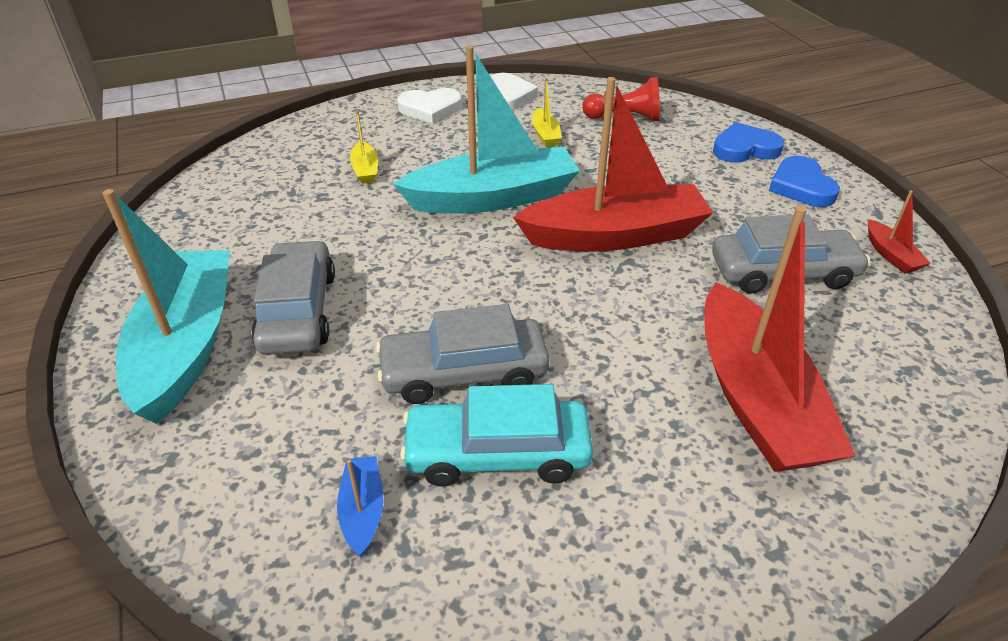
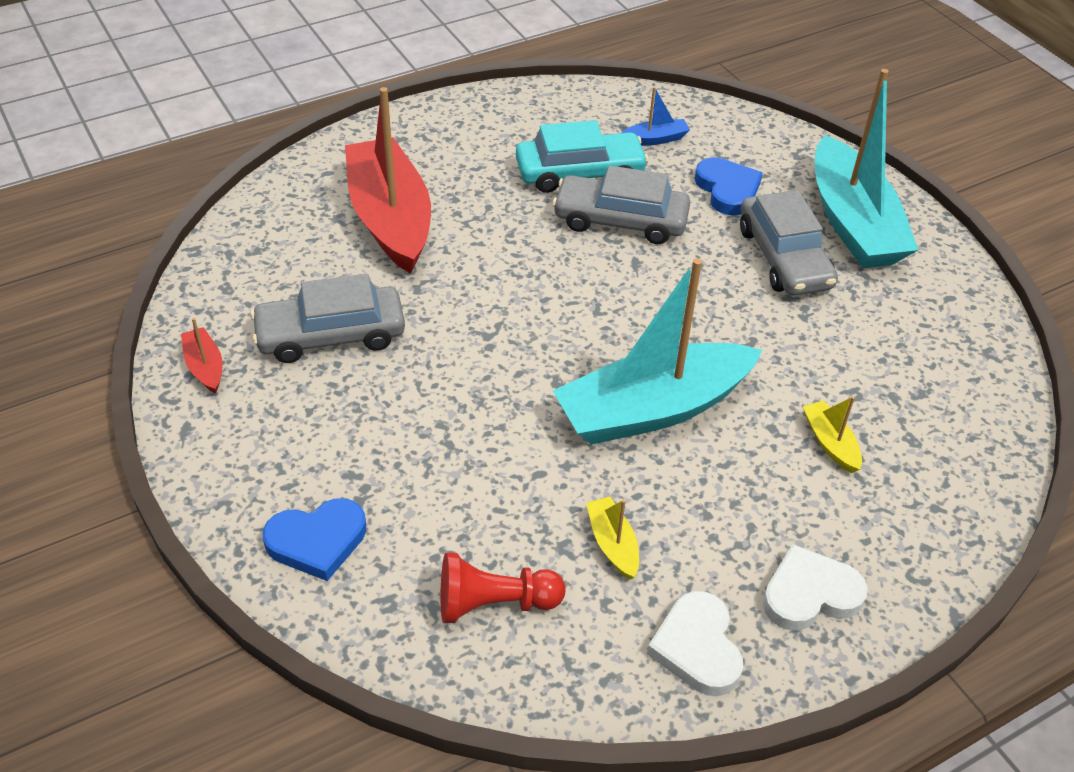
camera: 170 degrees right, 5 degrees up
(363, 510) = (655, 139): blue boat -> blue boat turned 90 degrees counterclockwise
(464, 372) = (620, 220): grey car -> grey car turned 150 degrees counterclockwise
(615, 235) = (503, 366): red boat -> none
(801, 186) = (263, 467): blue heart -> blue heart (727, 190)

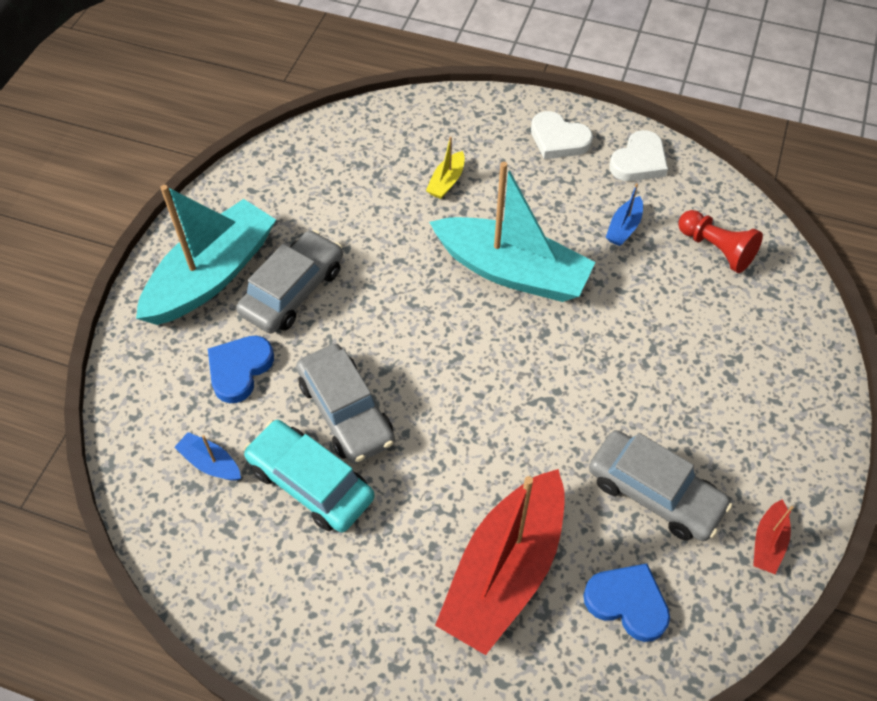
camera: 130 degrees left, 10 degrees up
(317, 541) = (785, 353): blue heart -> blue heart (627, 602)
(612, 544) = (623, 228): yellow boat -> blue boat

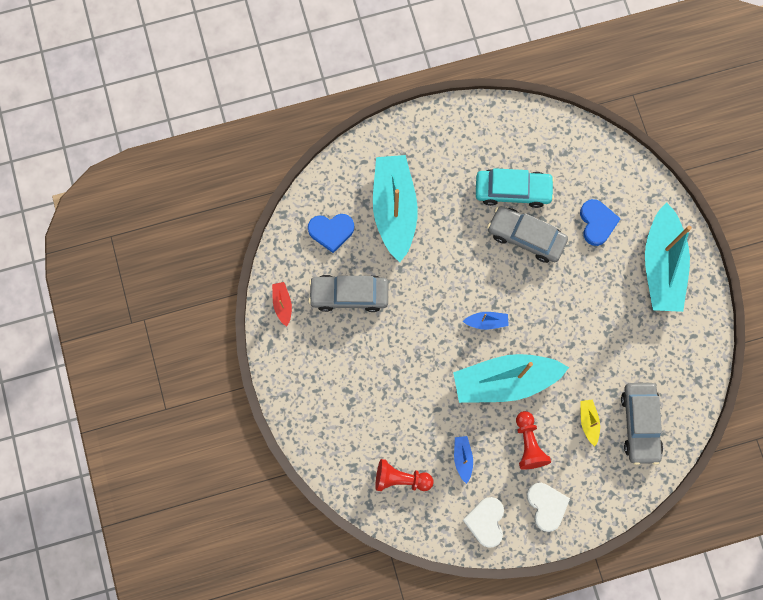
camera: 145 degrees right, 20 degrees up
(210, 463) = (567, 168): blue boat -> blue boat (486, 322)
(293, 291) = (611, 286): grey car -> grey car (640, 424)
(504, 571) = (394, 209): red boat -> turquoise boat
(533, 199) = (528, 444): none -> red pawn
(558, 139) = (546, 506): white heart -> white heart turned 75 degrees clockwise

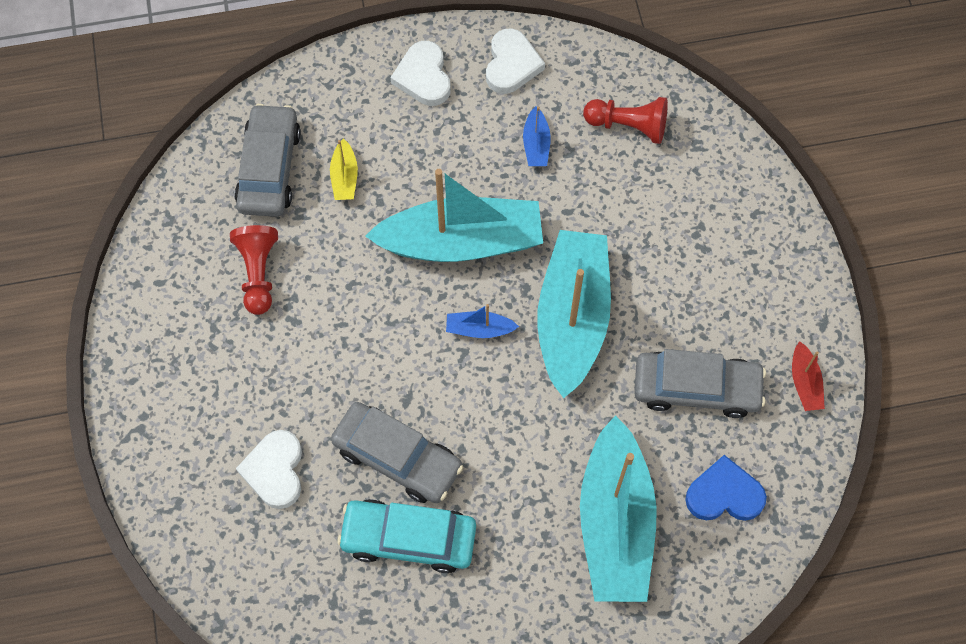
camera: 175 degrees left, 10 degrees down
(528, 444) = (437, 155): red pawn -> red pawn (258, 273)
(597, 223) = (275, 471): blue heart -> white heart
(662, 266) = (183, 392): turquoise boat -> turquoise boat (572, 318)

